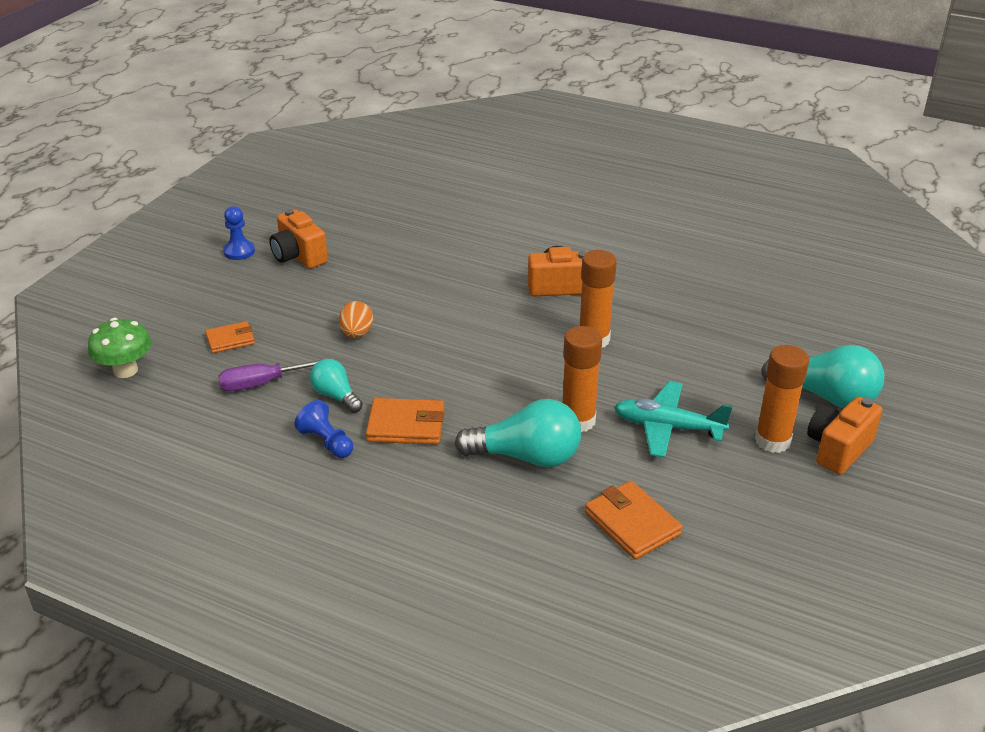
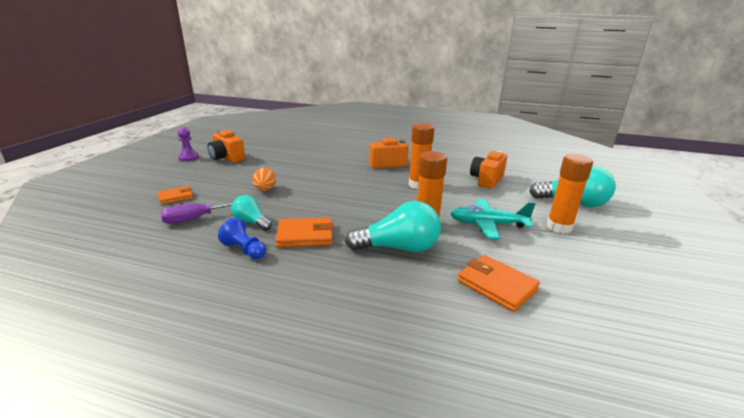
camera: 10 degrees left, 10 degrees down
(125, 370) = (90, 217): green mushroom -> none
(239, 251) = (189, 157): blue pawn -> purple pawn
(838, 449) = (603, 228): orange camera -> orange camera (486, 180)

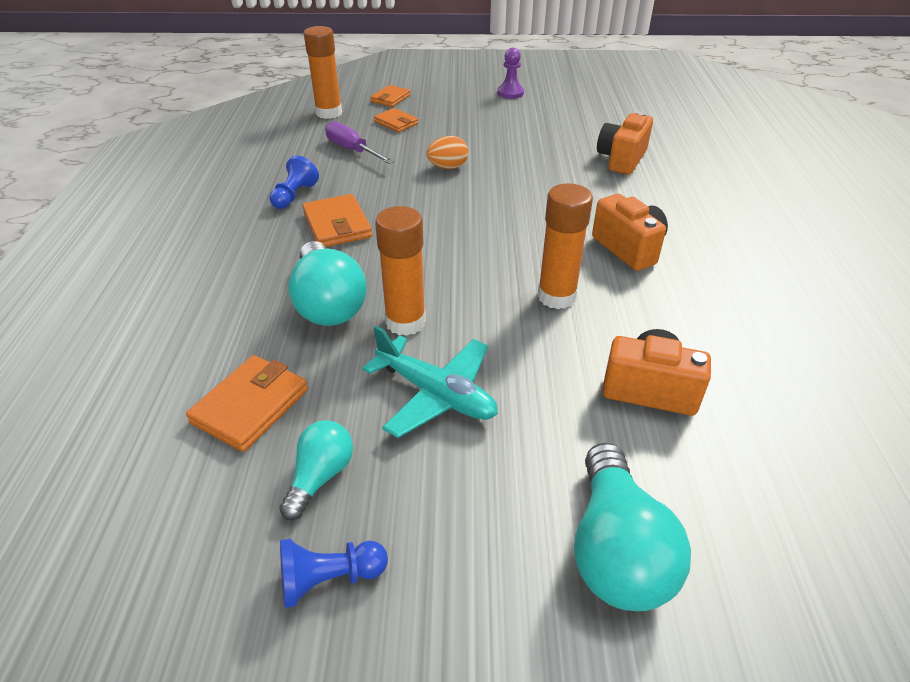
camera: 75 degrees right, 15 degrees up
(129, 194) = (390, 98): none -> orange wallet
(227, 158) = (529, 115): orange camera -> orange camera (621, 159)
(251, 222) = (356, 182): turquoise light bulb -> turquoise light bulb (320, 476)
(488, 224) = (436, 394): turquoise plane -> turquoise plane turned 135 degrees clockwise
(559, 227) = (469, 505): orange glue stick -> orange glue stick (329, 113)
(614, 267) = (329, 579): none -> blue pawn

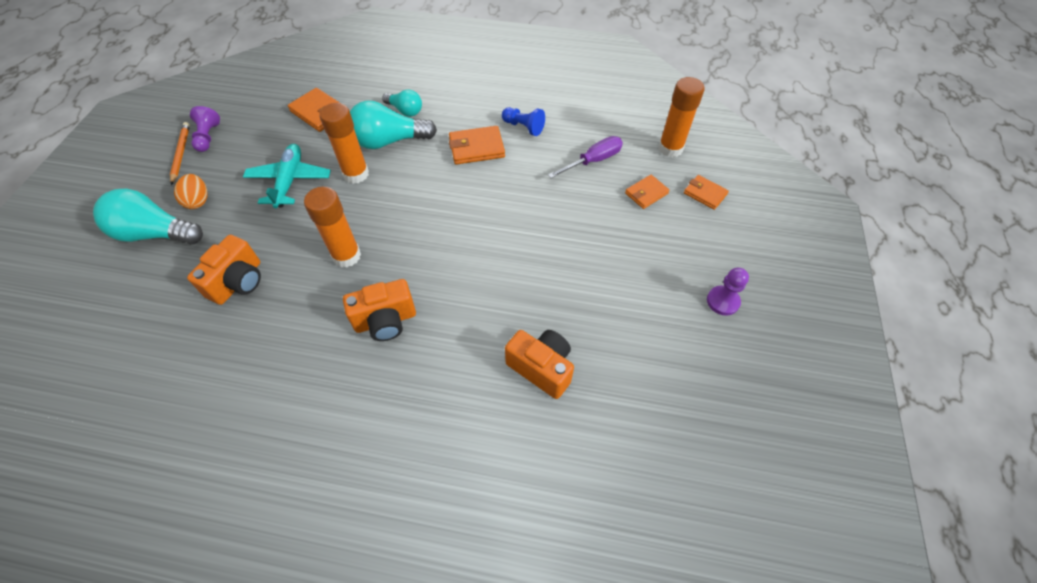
camera: 100 degrees right, 15 degrees up
(320, 476) = (261, 135): turquoise light bulb -> turquoise light bulb (405, 111)
(329, 579) = (208, 137): blue pawn -> purple pawn
(390, 613) = (181, 154): none -> orange pencil
(436, 394) = (289, 181): turquoise plane -> turquoise plane turned 135 degrees clockwise
(448, 167) = (551, 220): orange egg -> orange egg (198, 201)

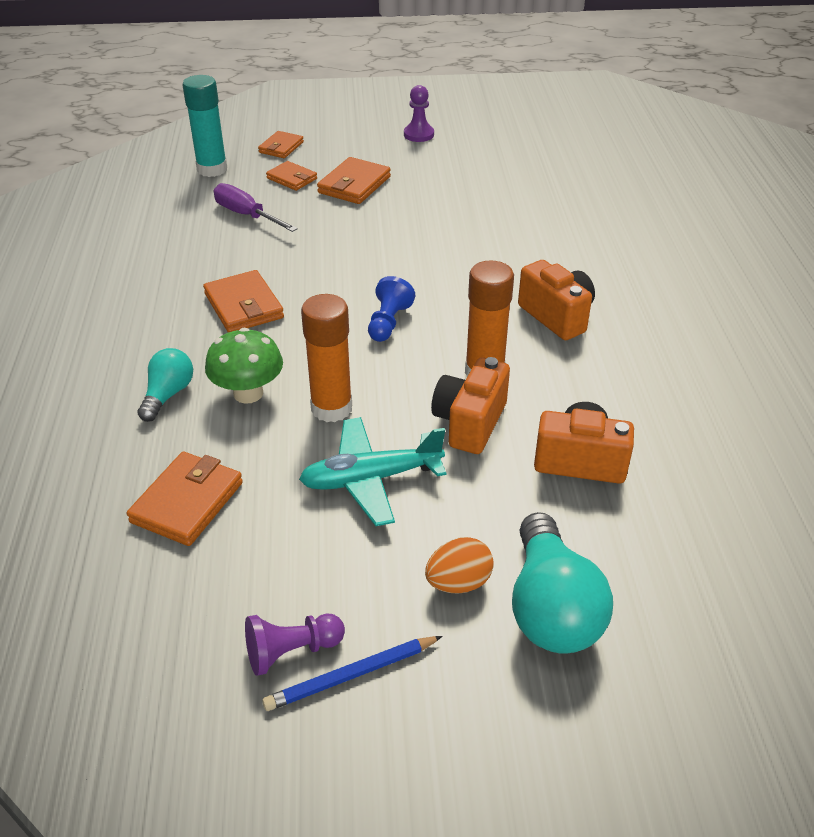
camera: 105 degrees left, 15 degrees down
(181, 154) = (352, 675): orange pencil -> blue pencil
(389, 141) = (248, 393): turquoise light bulb -> green mushroom
(523, 127) = (190, 274): blue pawn -> blue pawn (388, 322)
(541, 368) = (547, 213): orange camera -> orange camera (469, 423)
(627, 232) = (354, 185): none -> orange wallet
(670, 148) = (212, 169): orange glue stick -> turquoise glue stick

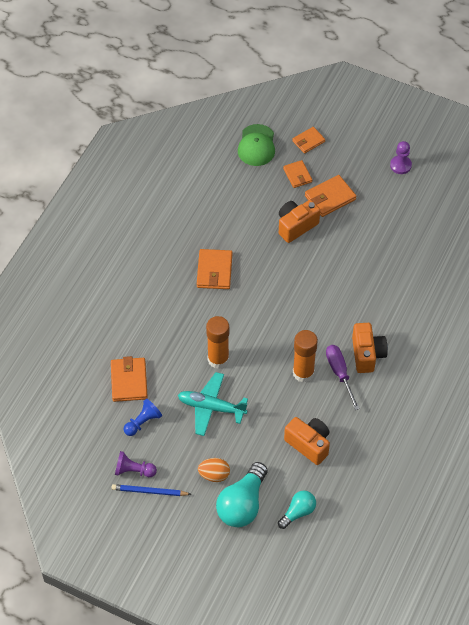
camera: 30 degrees right, 15 degrees up
(168, 394) = (149, 314): turquoise light bulb -> turquoise light bulb (298, 512)
(187, 502) = (129, 381): orange wallet -> orange wallet turned 60 degrees counterclockwise
(212, 169) = (256, 145): turquoise glue stick -> green cap
(246, 215) = (254, 198): purple screwdriver -> purple screwdriver (339, 373)
(248, 393) = (186, 331): green mushroom -> none
(388, 322) = (279, 317): blue pawn -> blue pawn (143, 422)
(469, 423) = (275, 399): orange camera -> orange camera (296, 226)

